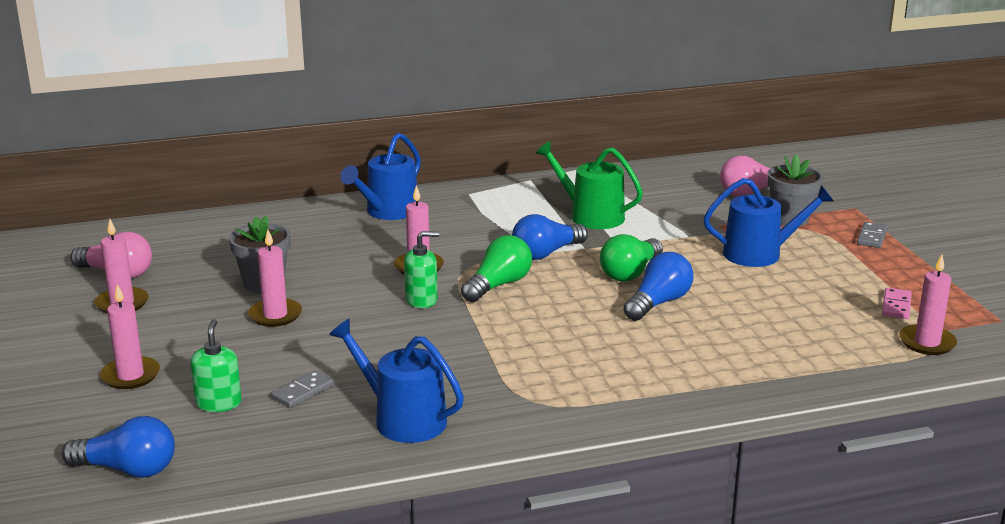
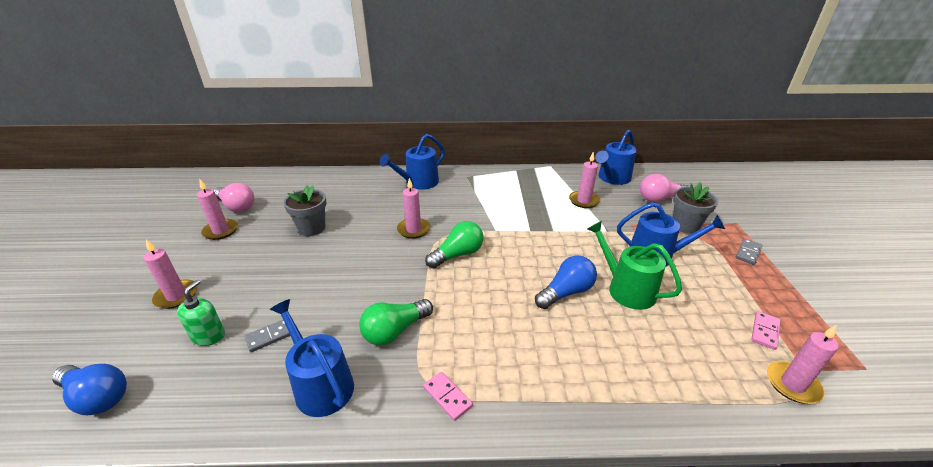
camera: 15 degrees right, 10 degrees up
(275, 315) = (301, 257): pink candle -> pink candle (584, 201)
(421, 300) = (400, 259): green soap dispenser -> none
(546, 253) = (502, 231): blue light bulb -> none
(559, 406) = (447, 397): none -> pink domino
(591, 216) = (544, 203): green watering can -> green watering can (626, 289)
(630, 273) = (554, 258): green light bulb -> green light bulb (395, 331)
(677, 175) = (612, 178): none -> blue watering can

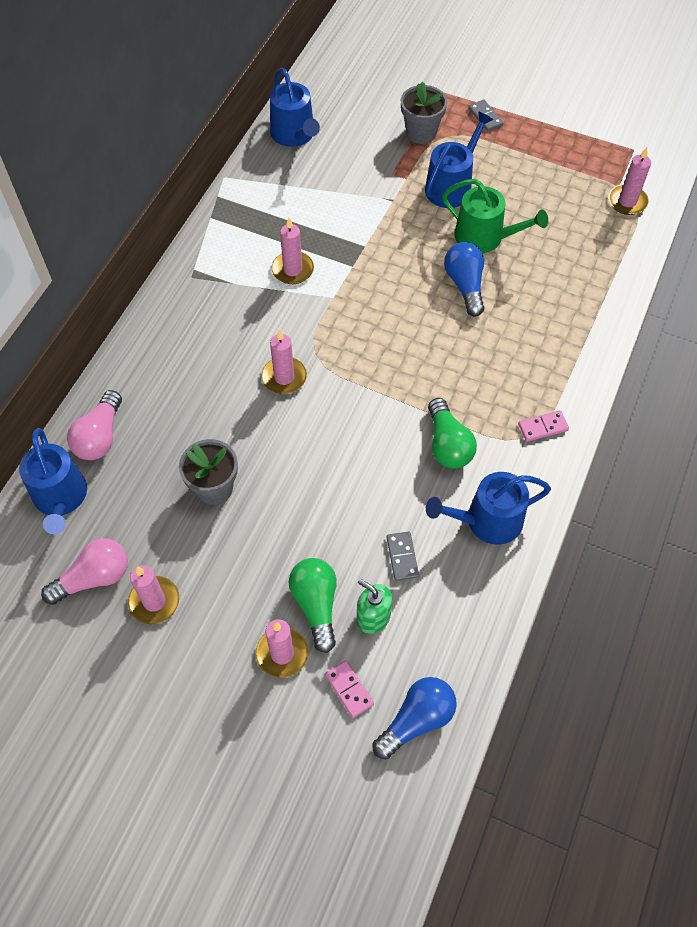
camera: 65 degrees left, 25 degrees up
(418, 182) = (171, 336): blue watering can -> blue watering can (61, 498)
(457, 254) = (358, 351): green light bulb -> green light bulb (316, 605)
(584, 201) = (325, 188): pink candle -> pink candle (292, 270)
(626, 289) = (484, 237): green watering can -> green watering can turned 135 degrees counterclockwise
(660, 199) = (363, 121): pink light bulb -> pink light bulb (100, 436)
(764, 331) = (576, 179): pink domino -> pink domino (349, 689)

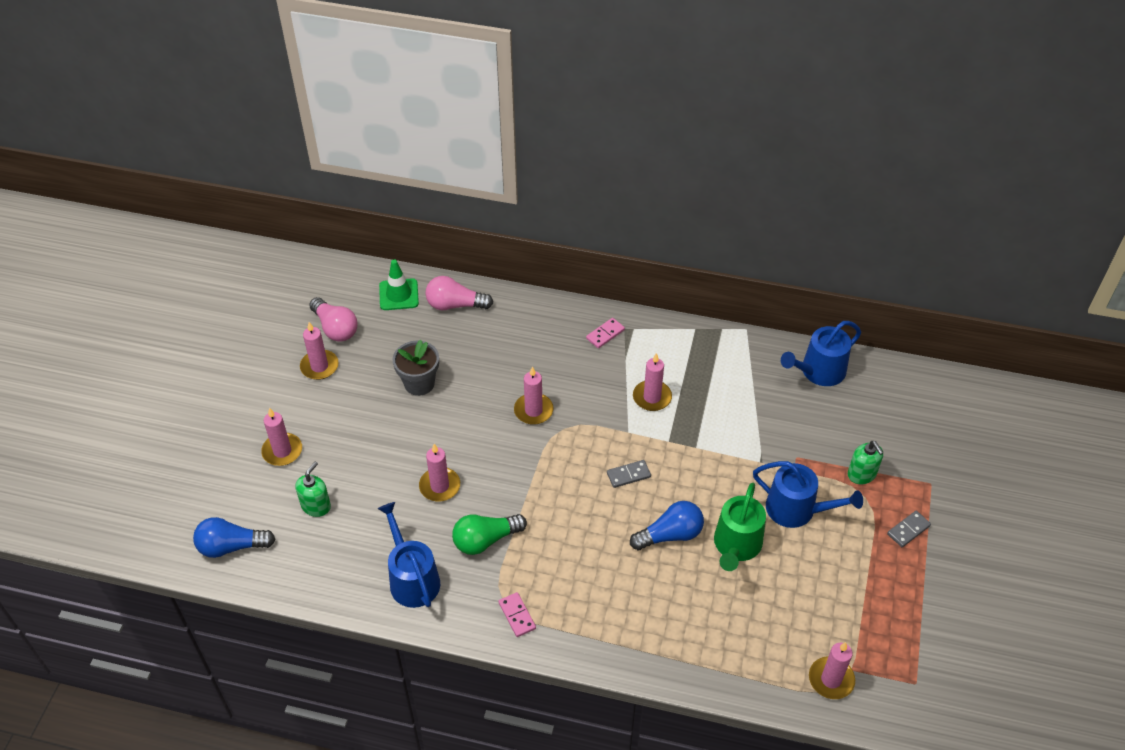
camera: 80 degrees right, 10 degrees down
(61, 498) = (399, 294): blue watering can -> green traffic cone
(316, 605) = (323, 466): green light bulb -> none
(349, 689) = (255, 498): pink domino -> pink domino (605, 334)
(369, 481) = (440, 486): none -> pink candle
(402, 557) = (371, 519): grey domino -> grey domino (628, 475)
(416, 720) = (231, 546): blue light bulb -> blue light bulb turned 135 degrees clockwise
(421, 133) = (862, 474): grey flower pot -> green soap dispenser

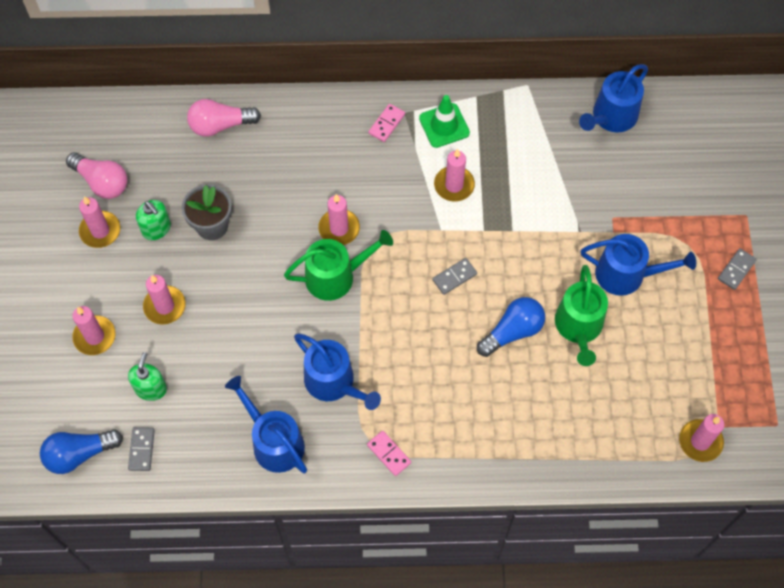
camera: 15 degrees left, 15 degrees up
(288, 556) = (142, 449): none -> grey domino
(399, 294) = (156, 126): green traffic cone -> green traffic cone (444, 125)
(440, 486) = (270, 335): pink candle -> pink candle (165, 306)
(485, 540) = (334, 382): green light bulb -> blue watering can
(517, 449) = (336, 276): none -> green watering can
(862, 474) = (679, 221): green soap dispenser -> green soap dispenser (156, 229)

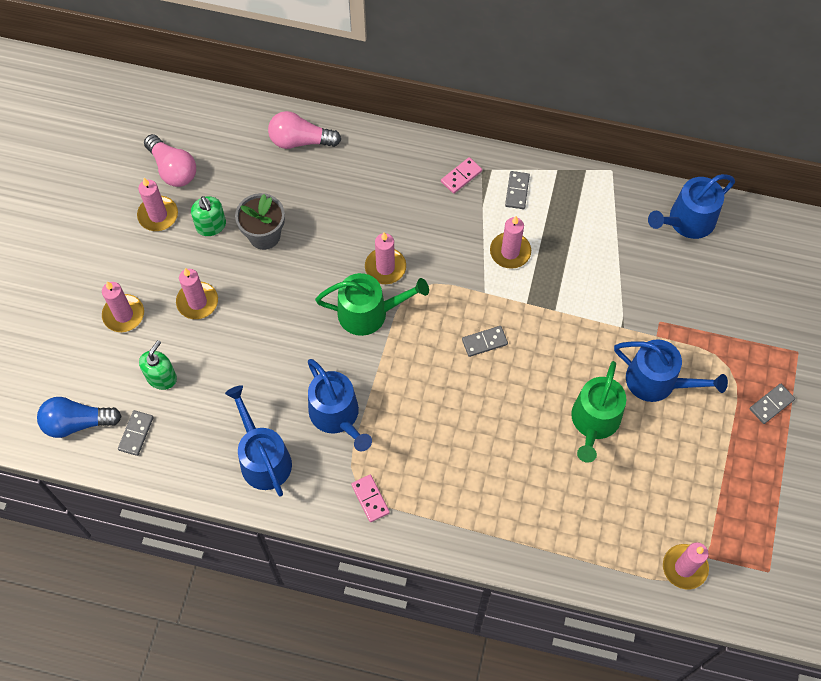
camera: 15 degrees right, 0 degrees up
(444, 125) = (517, 191): green traffic cone -> grey domino
(512, 331) = (526, 410): blue light bulb -> none

